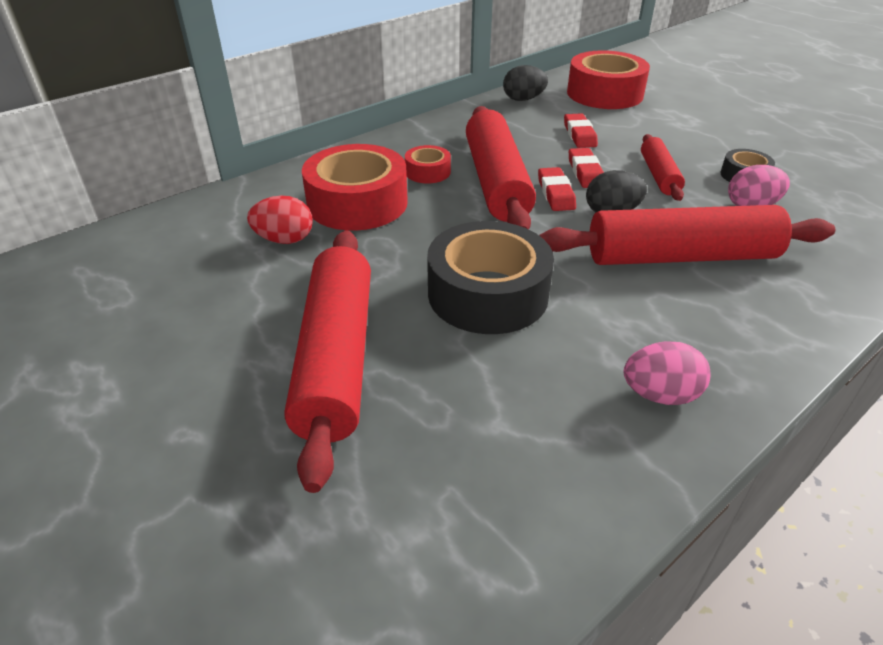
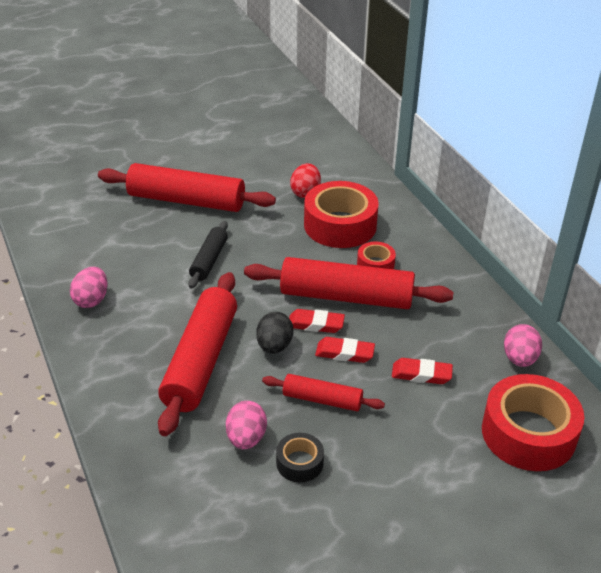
camera: 105 degrees right, 0 degrees up
(488, 294) = (209, 260): black tape -> black rolling pin
(523, 99) = (519, 359): black egg -> pink egg

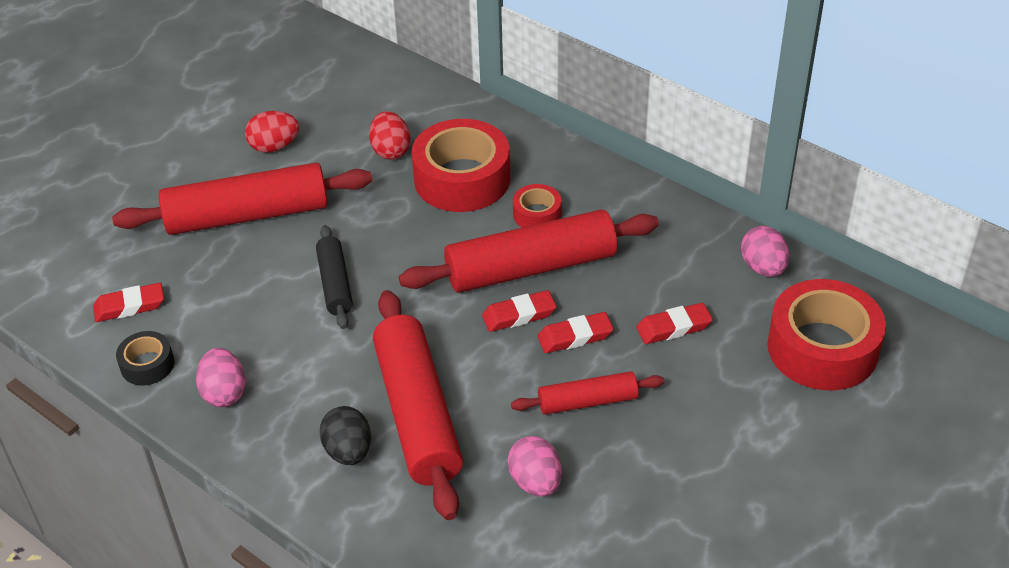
camera: 25 degrees left, 5 degrees up
(77, 228) = (129, 306): none -> red eraser
(233, 167) = (274, 147): none -> red egg
(274, 346) = (490, 361): black egg -> black egg (348, 451)
(299, 463) = (612, 483): black tape -> black tape (147, 364)

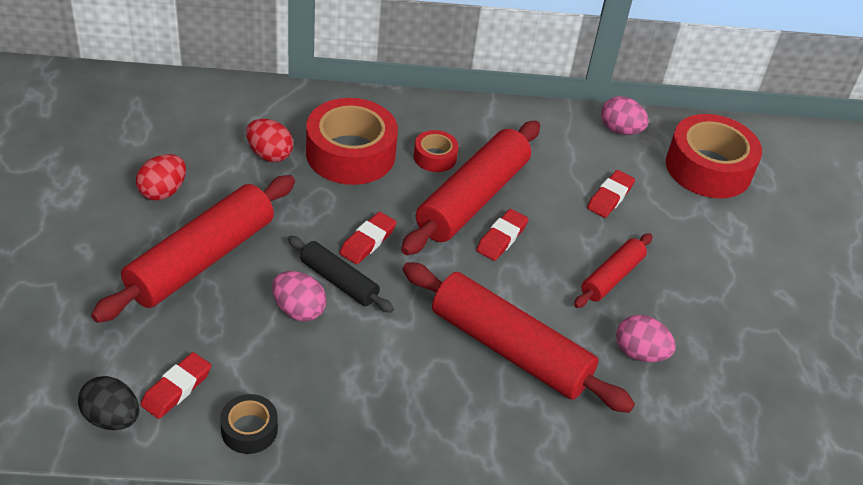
camera: 45 degrees left, 0 degrees up
(224, 393) = (343, 416): pink egg -> pink egg (298, 310)
(348, 451) = (491, 406): black egg -> black egg (112, 418)
(575, 336) = (555, 235): red eraser -> red eraser (368, 241)

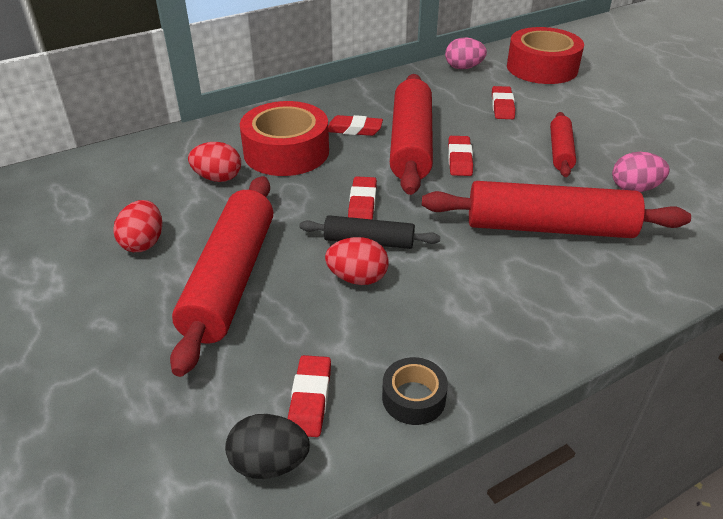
camera: 25 degrees left, 5 degrees down
(298, 310) = (357, 278): pink egg -> red egg
(435, 157) = (354, 129): red tape -> red eraser

